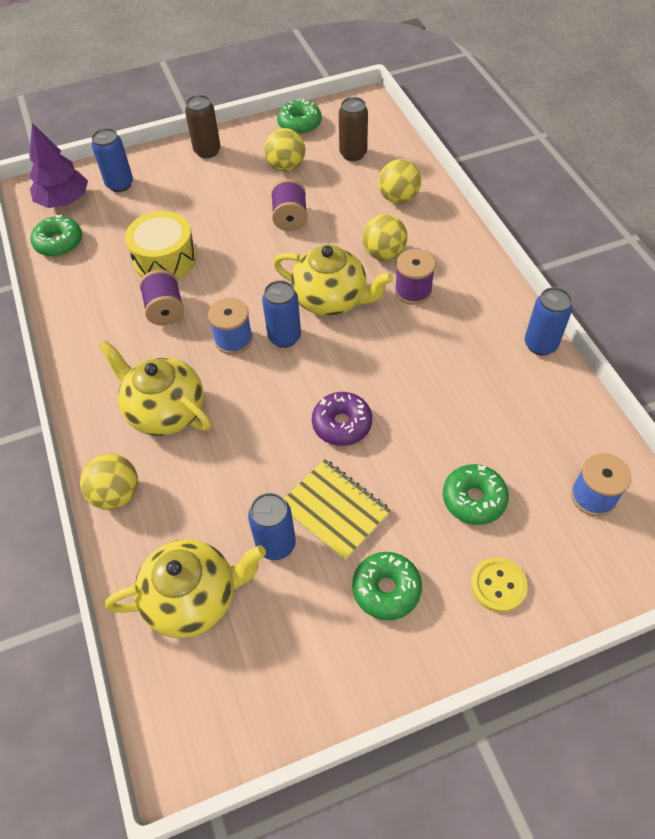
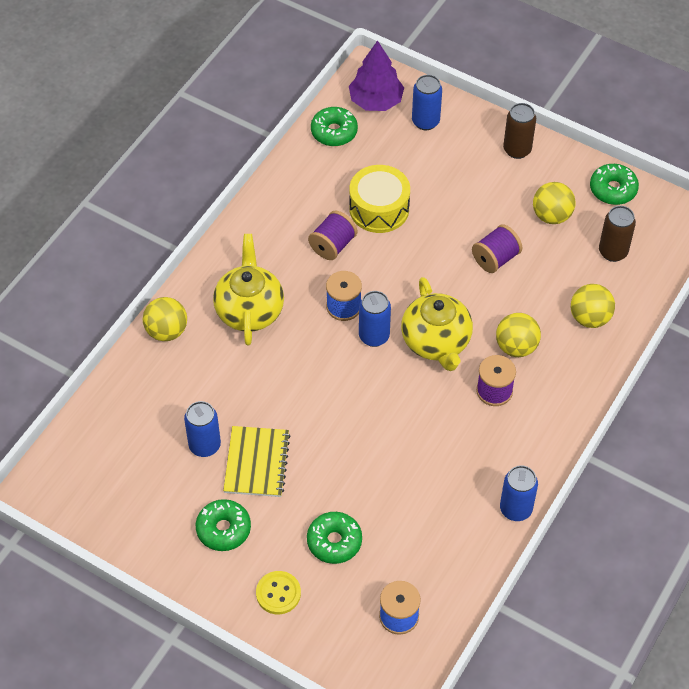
camera: 50 degrees right, 0 degrees up
(194, 598) = (133, 426): yellow teapot -> none
(342, 424) = (328, 423): purple donut -> none

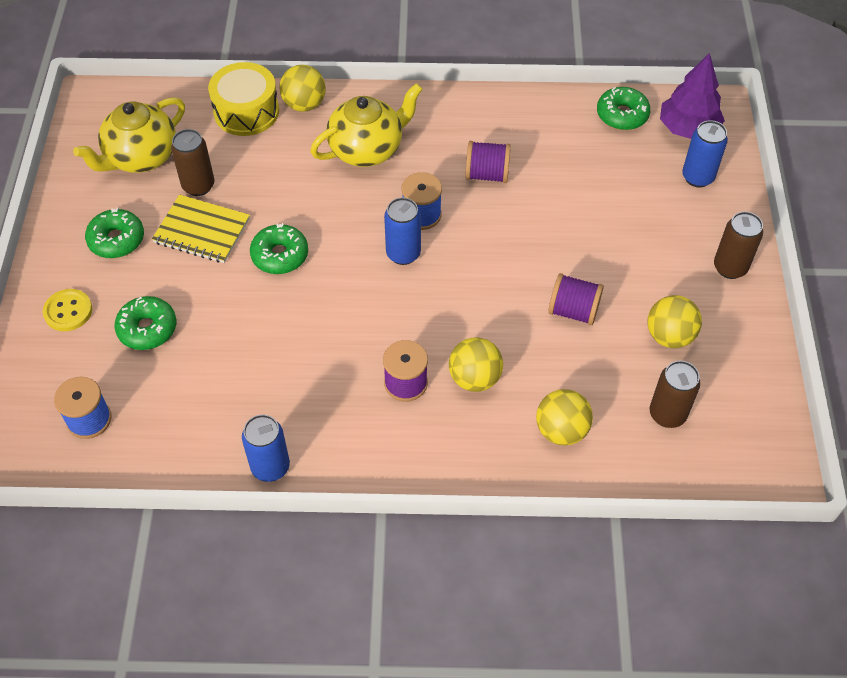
camera: 60 degrees right, 0 degrees up
(204, 446) = (198, 186): blue can -> brown can
(256, 463) = (202, 230): yellow notebook -> yellow notebook turned 45 degrees clockwise
(379, 208) = (559, 189): yellow drum -> yellow drum (246, 111)
(436, 342) = (432, 307): yellow teapot -> yellow teapot (141, 157)
(613, 189) = (753, 377): green donut -> green donut (280, 255)

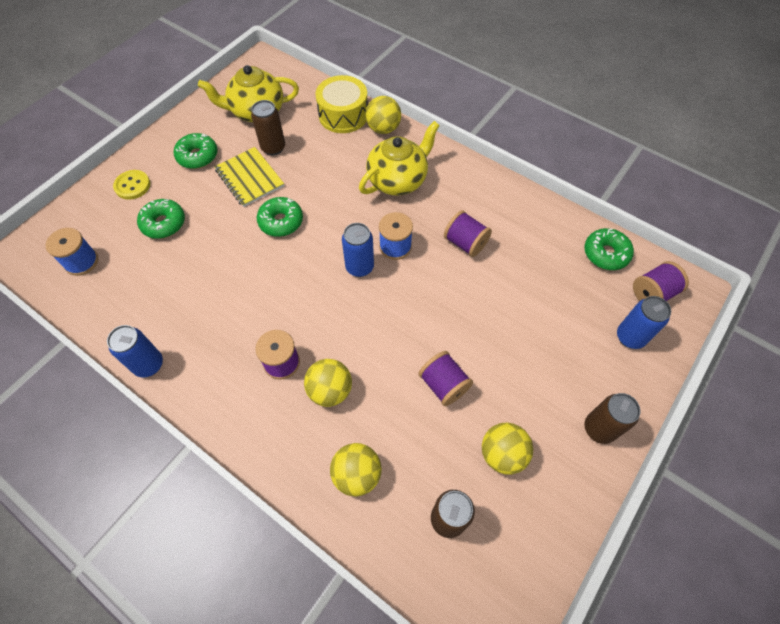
camera: 35 degrees right, 5 degrees up
(367, 149) = (398, 180): yellow teapot -> yellow teapot turned 45 degrees counterclockwise
(687, 128) = (652, 293): purple tree -> purple spool

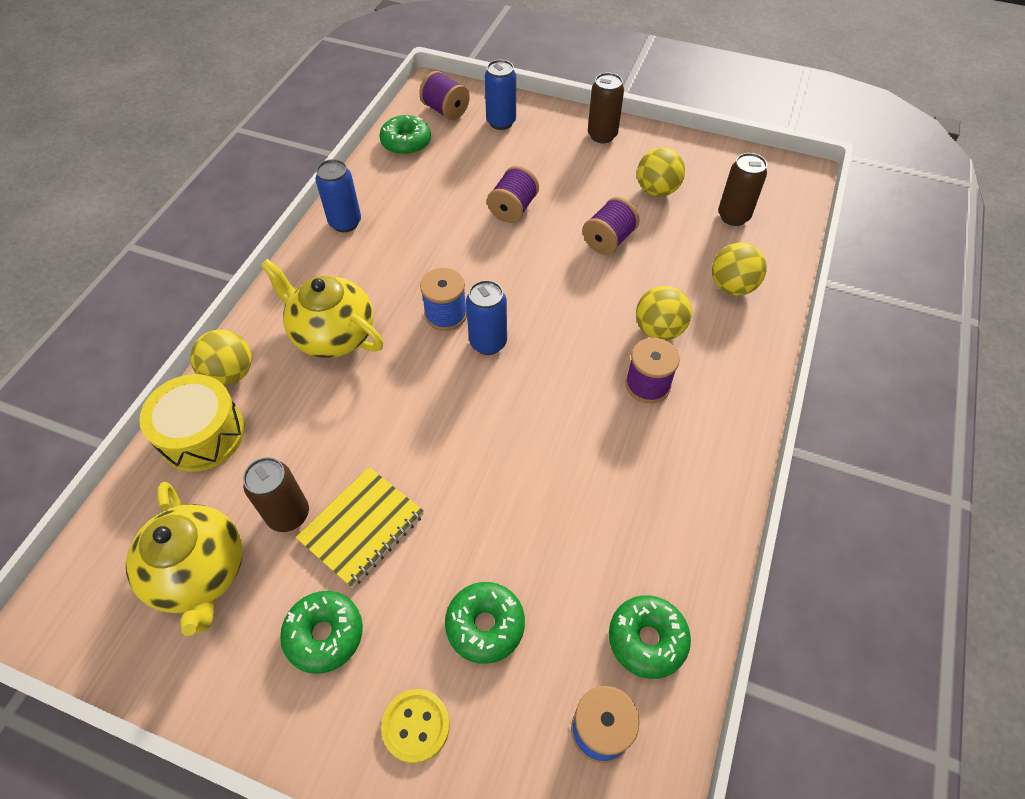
camera: 105 degrees left, 5 degrees down
(149, 365) = (718, 533): blue can -> blue can (345, 223)
(281, 221) = (438, 453): green donut -> green donut (647, 639)
(465, 243) = (422, 251): purple spool -> purple spool (513, 209)

